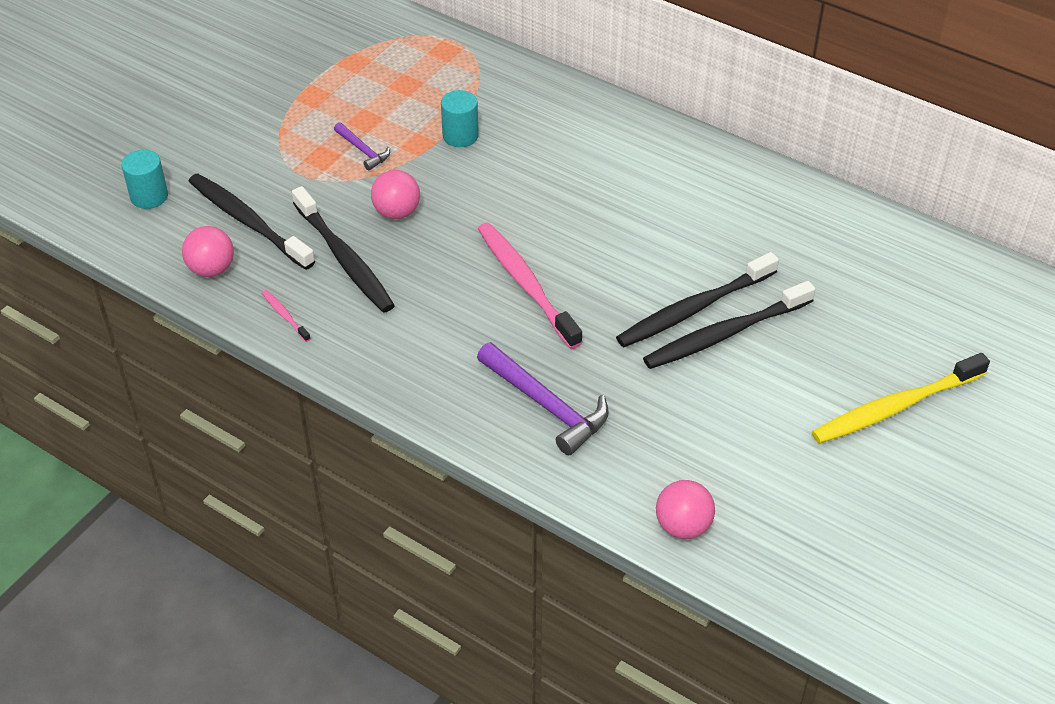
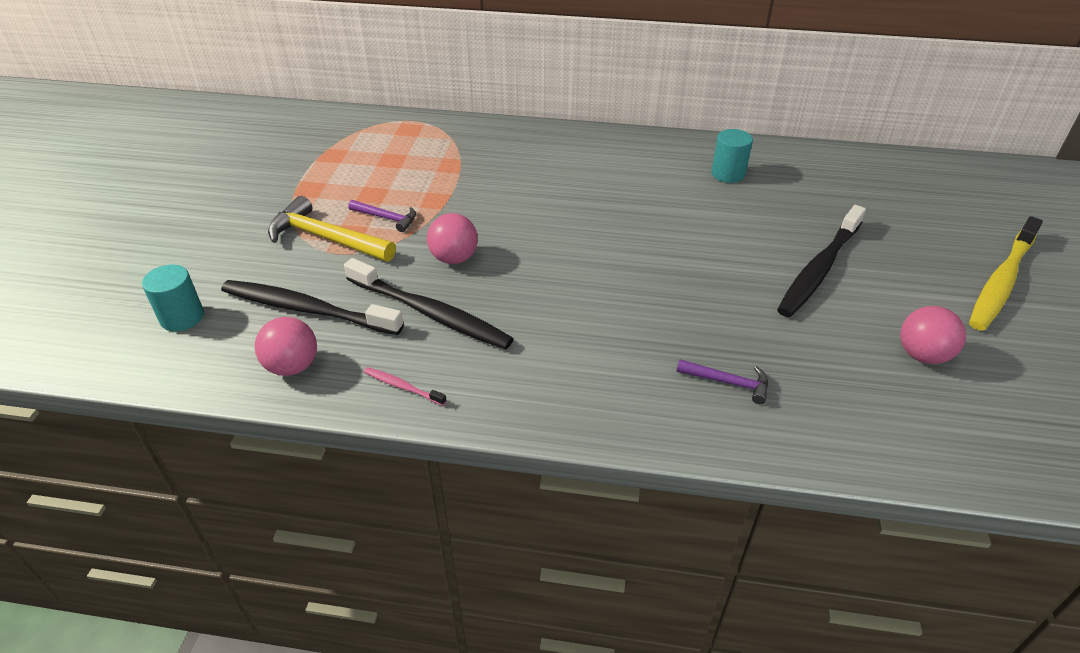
camera: 25 degrees left, 5 degrees down
(299, 155) = (326, 238): none -> yellow hammer
(460, 136) = (468, 184): turquoise cylinder -> turquoise cylinder (728, 174)
(525, 283) = (618, 282): pink toothbrush -> none
(546, 405) = (728, 382): purple hammer -> purple hammer, size x0.54
(683, 526) = (952, 452): pink ball -> pink ball (922, 355)
(693, 309) = (776, 258): black toothbrush -> none

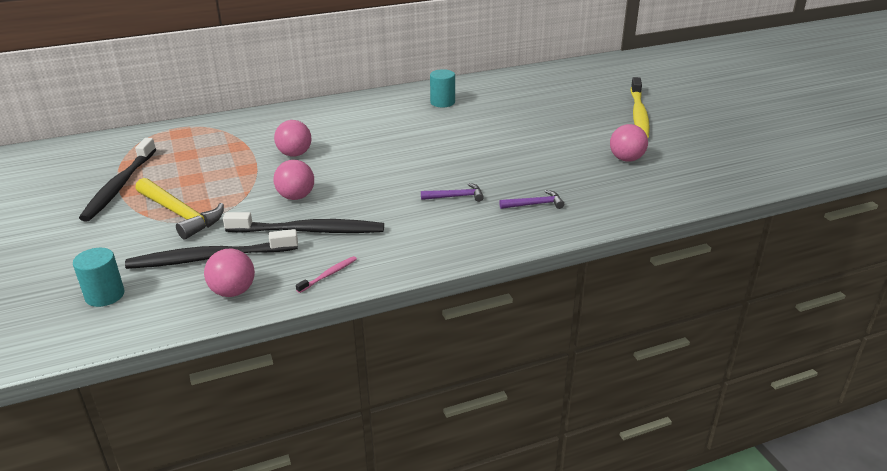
camera: 30 degrees left, 10 degrees down
(326, 238) = (180, 214): yellow hammer -> yellow hammer turned 135 degrees counterclockwise
(387, 218) = (219, 189): purple hammer -> purple hammer (456, 196)
(402, 386) = (329, 274): pink toothbrush -> pink toothbrush turned 135 degrees clockwise
(498, 196) = (295, 154): none -> pink ball
(819, 269) = (539, 136): black toothbrush -> black toothbrush (119, 186)

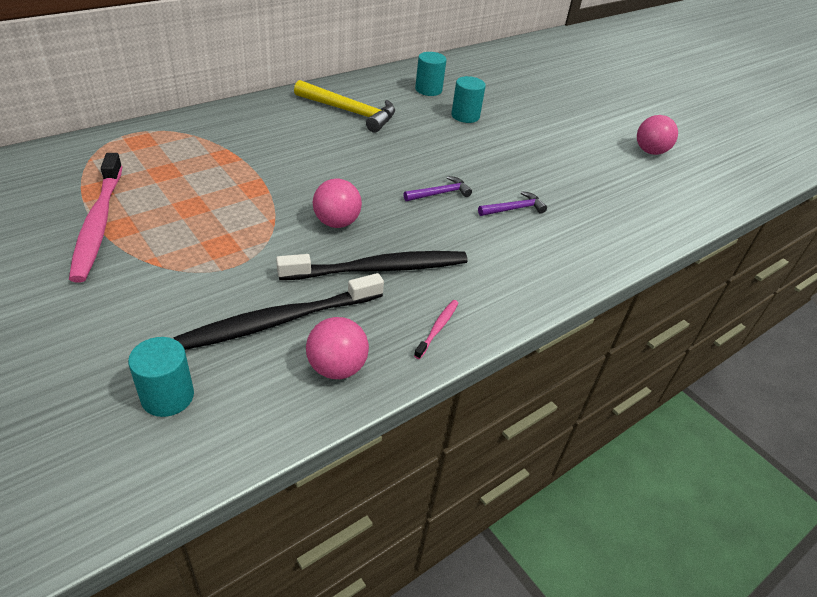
camera: 20 degrees left, 10 degrees up
(119, 186) = (98, 224): black toothbrush -> pink toothbrush
(180, 214) = (205, 259): yellow hammer -> yellow hammer (350, 112)
(295, 154) = (301, 164): pink ball -> none
(462, 124) = (465, 116): none -> turquoise cylinder
(535, 204) = (599, 212): purple hammer -> purple hammer (440, 193)
(639, 115) = (628, 99): yellow toothbrush -> none

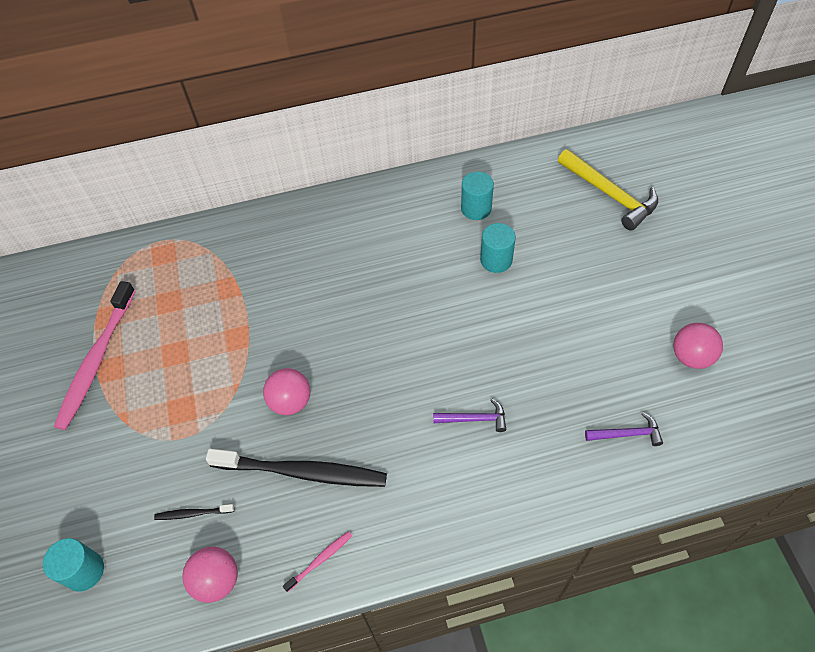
camera: 30 degrees right, 15 degrees up
(278, 321) = (192, 513): black toothbrush -> black toothbrush, size x0.43
(350, 112) = (373, 236): yellow hammer -> yellow hammer (610, 194)
(440, 193) = (408, 380): purple hammer -> purple hammer (627, 434)

